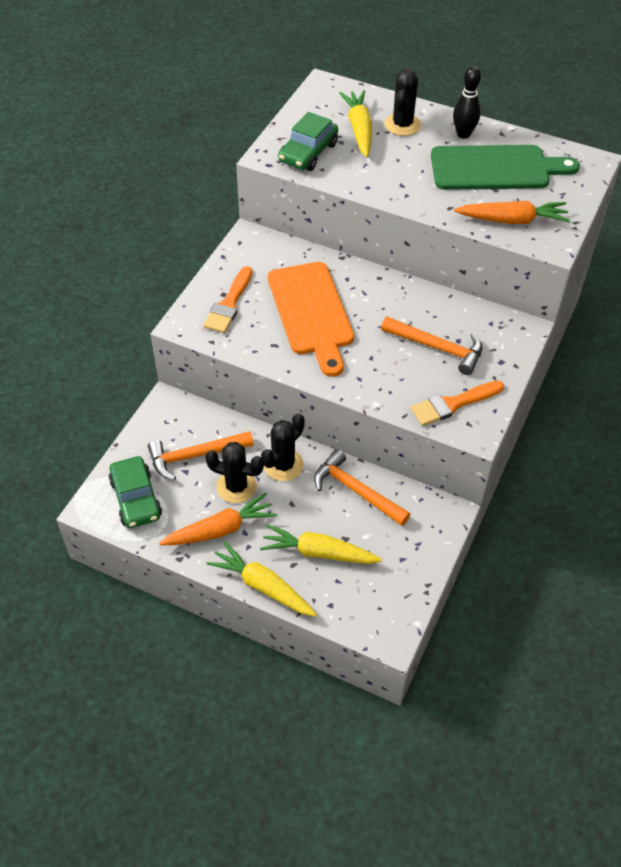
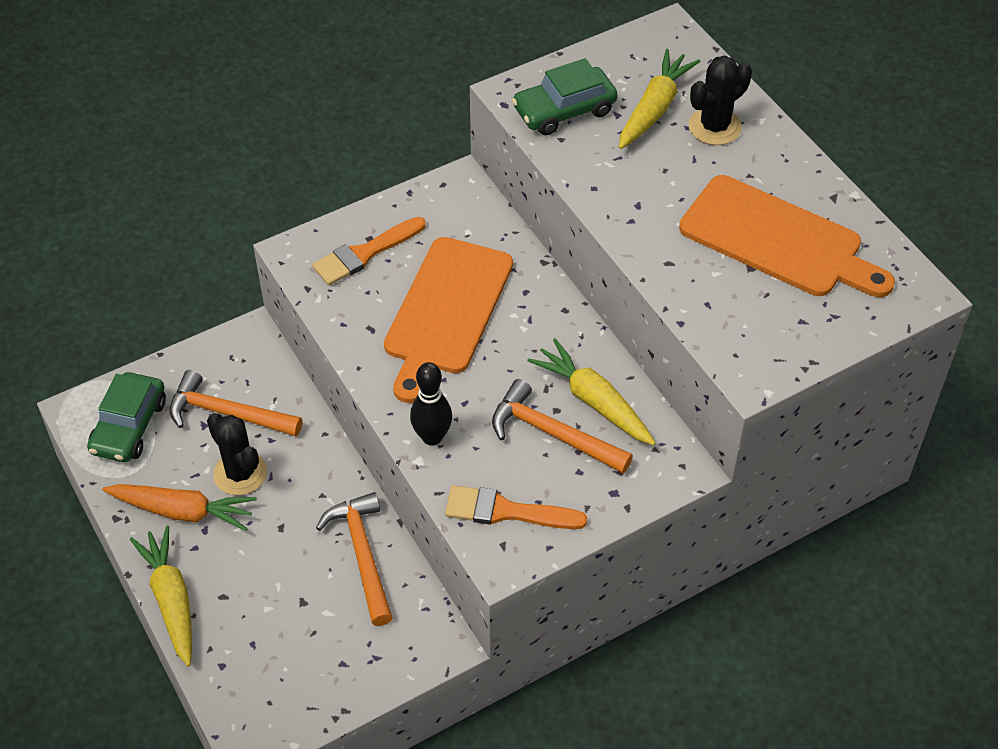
camera: 35 degrees right, 0 degrees up
(283, 465) = (310, 478): black cactus -> none
(318, 552) = (260, 599): yellow carrot -> yellow carrot (593, 400)
(437, 348) = (552, 433): orange hammer -> orange hammer turned 150 degrees clockwise
(463, 134) = (781, 175): black bowling pin -> black bowling pin (432, 437)
(495, 168) = (778, 240): green cutting board -> orange cutting board
(512, 220) = (732, 318): orange carrot -> none

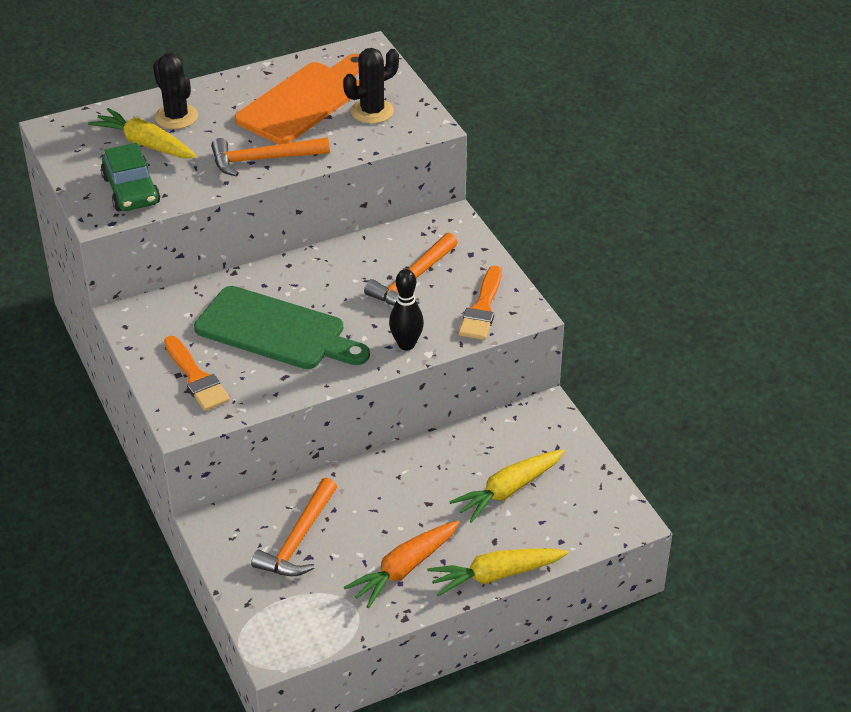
camera: 85 degrees left, 10 degrees down
(129, 426) = (300, 612): green car -> none
(183, 511) = (404, 569): orange carrot -> orange carrot turned 150 degrees counterclockwise
(240, 473) = (368, 530): black cactus -> black cactus (372, 111)
(363, 555) = (461, 452): orange hammer -> orange hammer (263, 159)
(446, 312) = (276, 331): orange cutting board -> green cutting board
(593, 400) = (383, 257): yellow carrot -> yellow carrot (508, 491)

